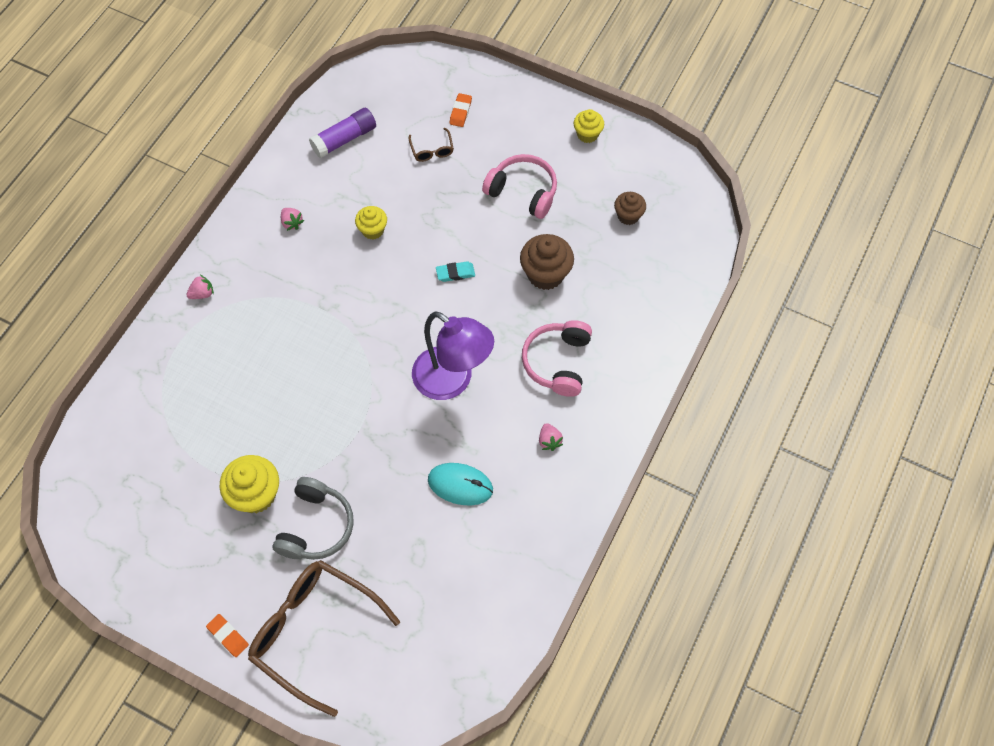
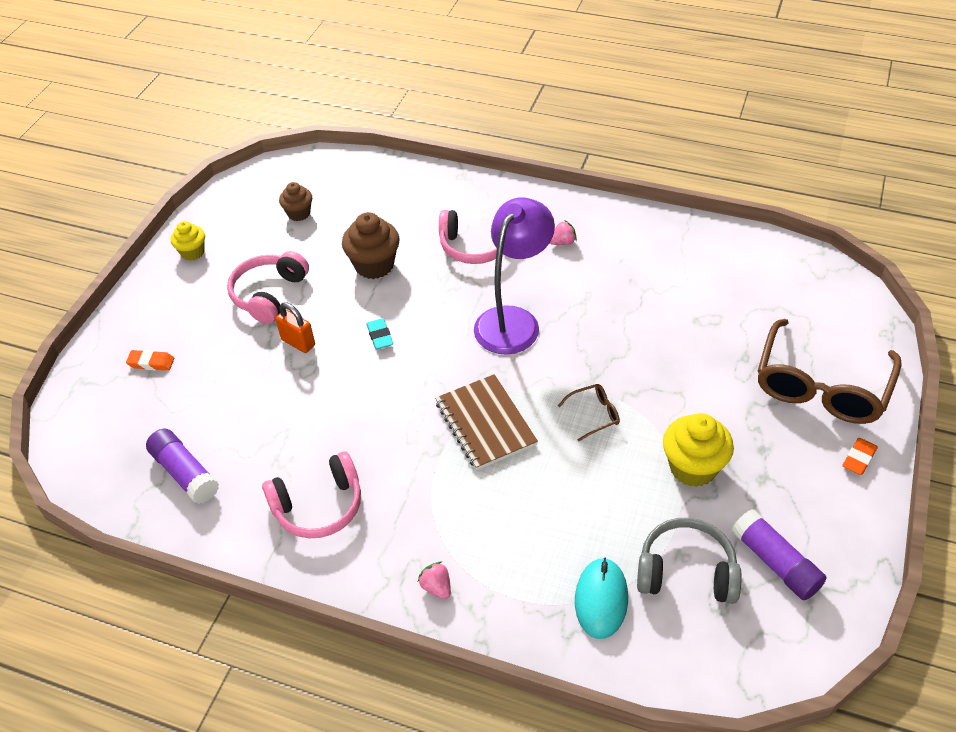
camera: 95 degrees left, 15 degrees down
(152, 533) = (775, 562): none -> purple glue stick
(292, 223) = (319, 506): pink strawberry -> pink headphones
(316, 526) = (710, 405): grey headphones -> grey headphones (686, 571)
(341, 343) = (485, 423): none -> brown notebook
(373, 230) = (326, 420): yellow cupcake -> none
(432, 150) = (207, 381): brown glasses -> brown glasses (594, 414)
(460, 485) = (627, 299): turquoise mouse -> turquoise mouse (601, 599)
(461, 212) = (298, 342): none -> orange padlock

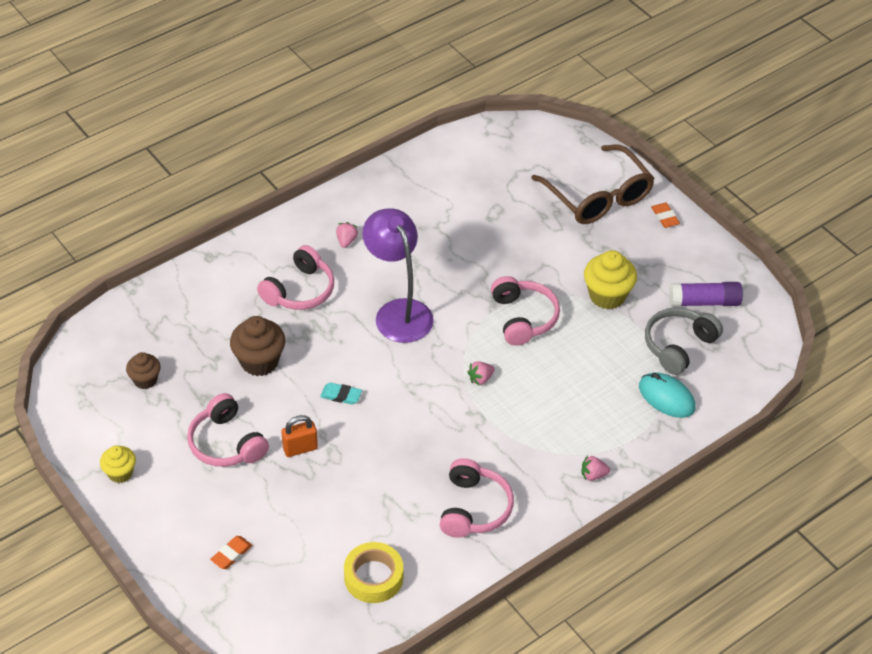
camera: 60 degrees left, 0 degrees up
(185, 473) = (373, 577): purple glue stick -> yellow tape
(485, 423) = (480, 379): brown notebook -> pink strawberry
(594, 414) = (523, 318): brown glasses -> pink headphones

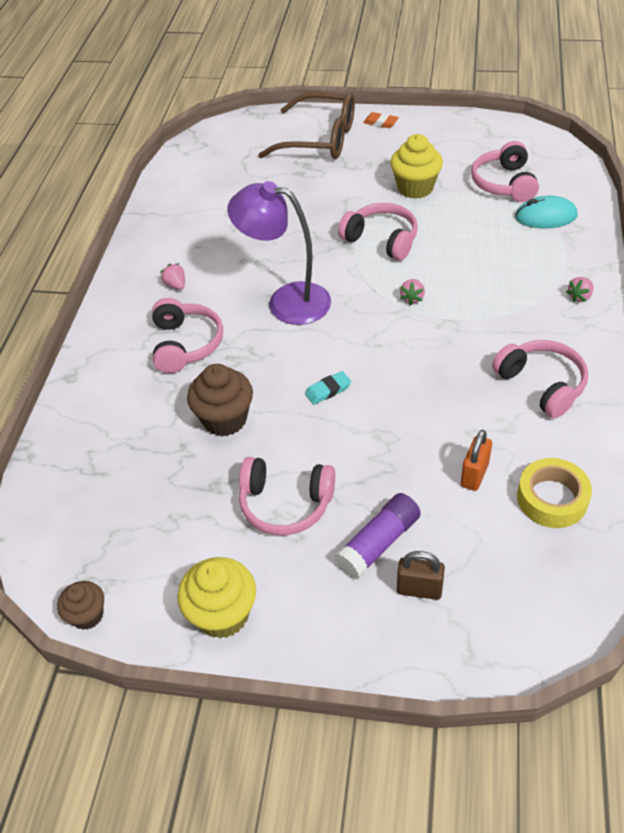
camera: 40 degrees left, 0 degrees up
(120, 473) = (222, 614): yellow cupcake -> yellow cupcake, size x1.63
(145, 380) = (140, 516): brown cupcake -> brown cupcake (87, 615)
(231, 554) = (419, 589): orange eraser -> brown padlock
(300, 448) = (353, 455): orange padlock -> orange padlock (474, 475)
(678, 346) = (504, 183): grey headphones -> pink headphones
(704, 302) = (479, 150): purple glue stick -> purple glue stick (378, 543)

